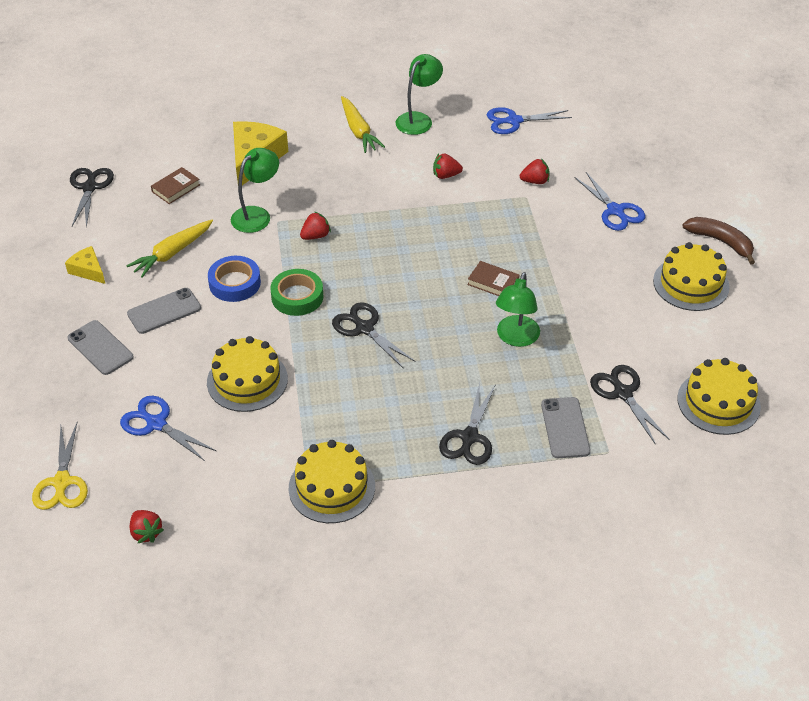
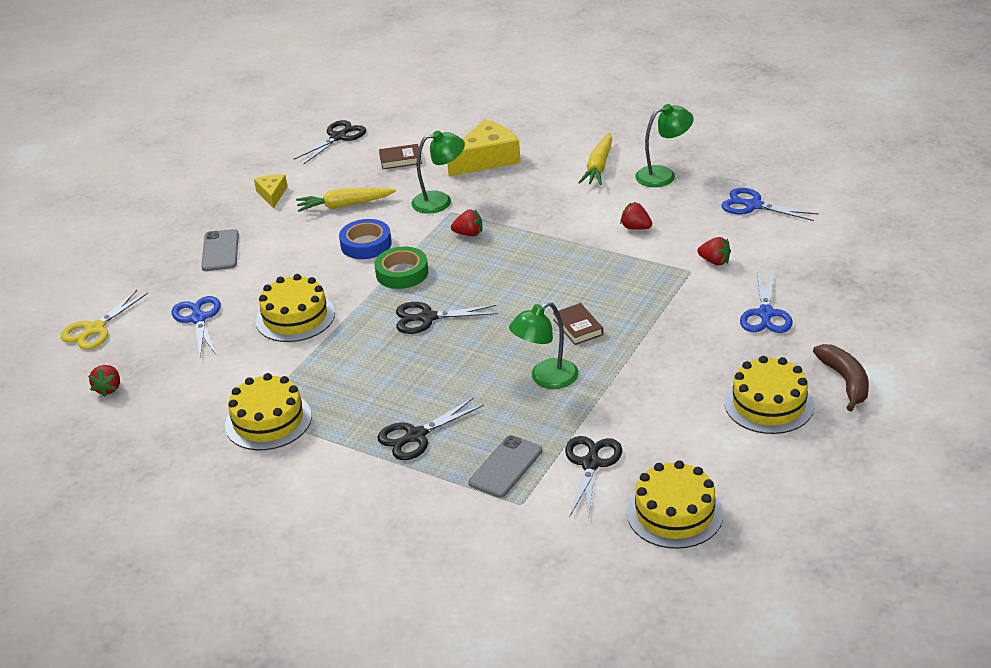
camera: 40 degrees right, 10 degrees down
(164, 311) = (292, 243): grey phone -> none
(364, 328) = (427, 318): black scissors -> black scissors turned 90 degrees counterclockwise

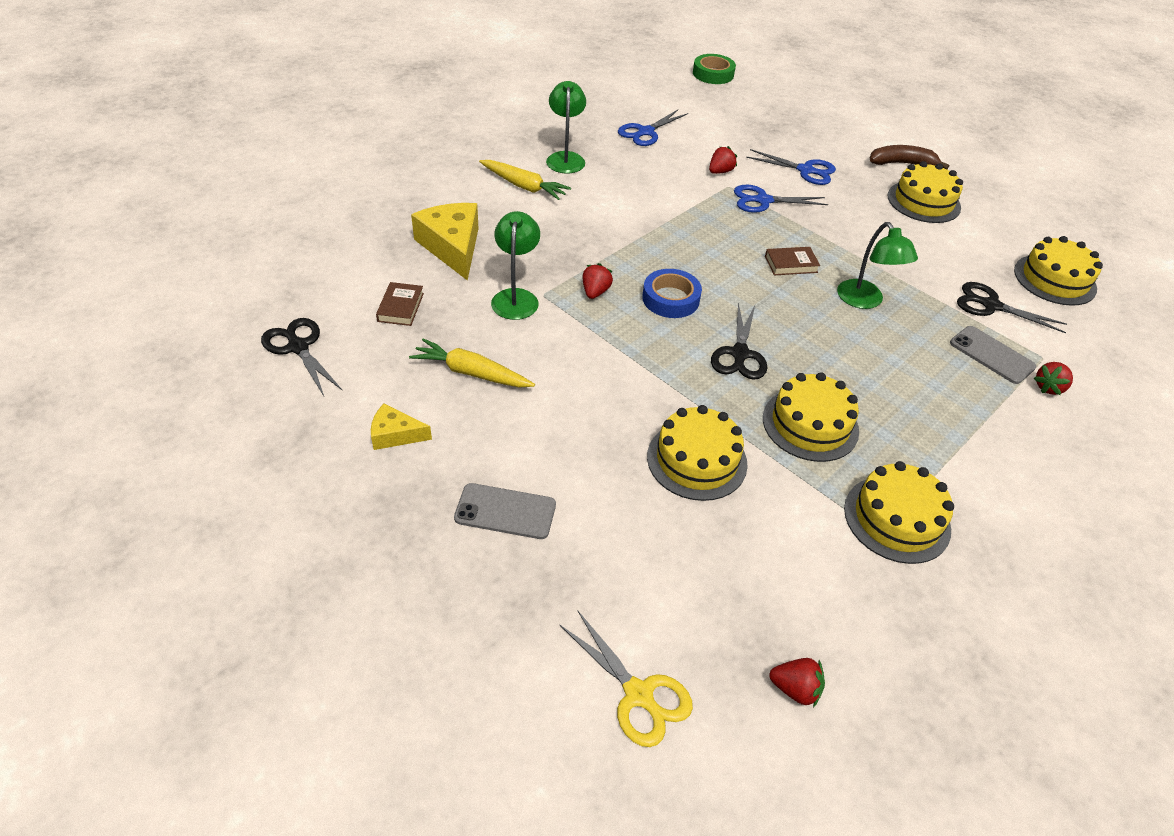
camera: 80 degrees left, 10 degrees up
(198, 319) = (662, 559): blue scissors -> blue scissors (763, 200)
(344, 205) = (471, 373): yellow carrot -> yellow carrot turned 105 degrees clockwise
(357, 366) = (810, 424): none -> yellow cake
(366, 244) = (571, 371): blue tape -> blue tape (670, 299)
(402, 273) = (646, 355): green tape -> green tape (713, 74)
(416, 436) = (939, 403): black scissors -> none
(636, 228) = (645, 194): red strawberry -> red strawberry (1048, 387)

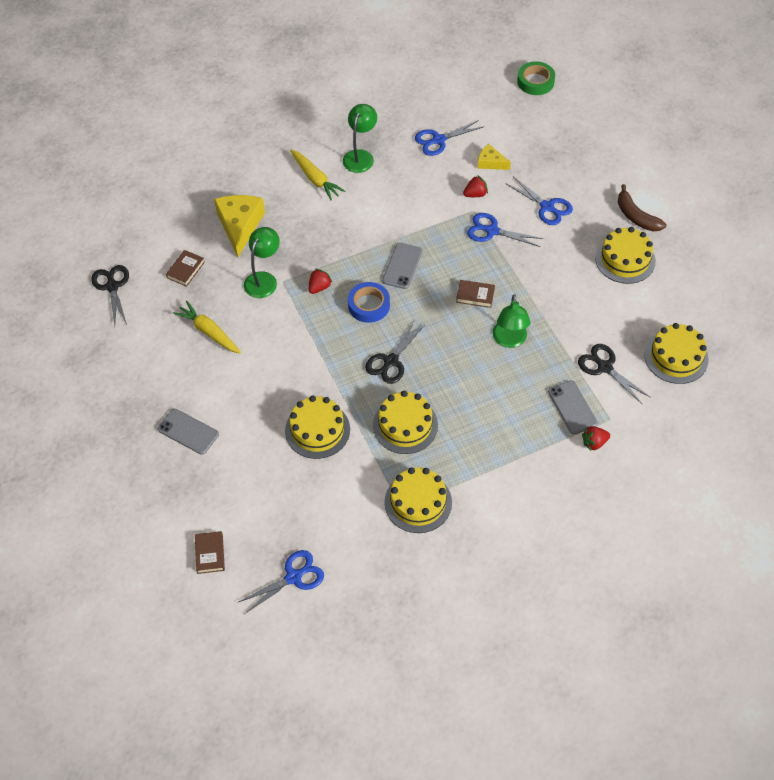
camera: 25 degrees right, 10 degrees up
(395, 435) = (146, 364): yellow cheese -> yellow cheese (490, 162)
(638, 694) = (210, 554): yellow scissors -> brown book
(684, 251) = (402, 266): none -> grey phone
(795, 689) = (293, 577): red strawberry -> blue scissors
(902, 164) = (636, 216): brown banana -> brown banana turned 150 degrees counterclockwise

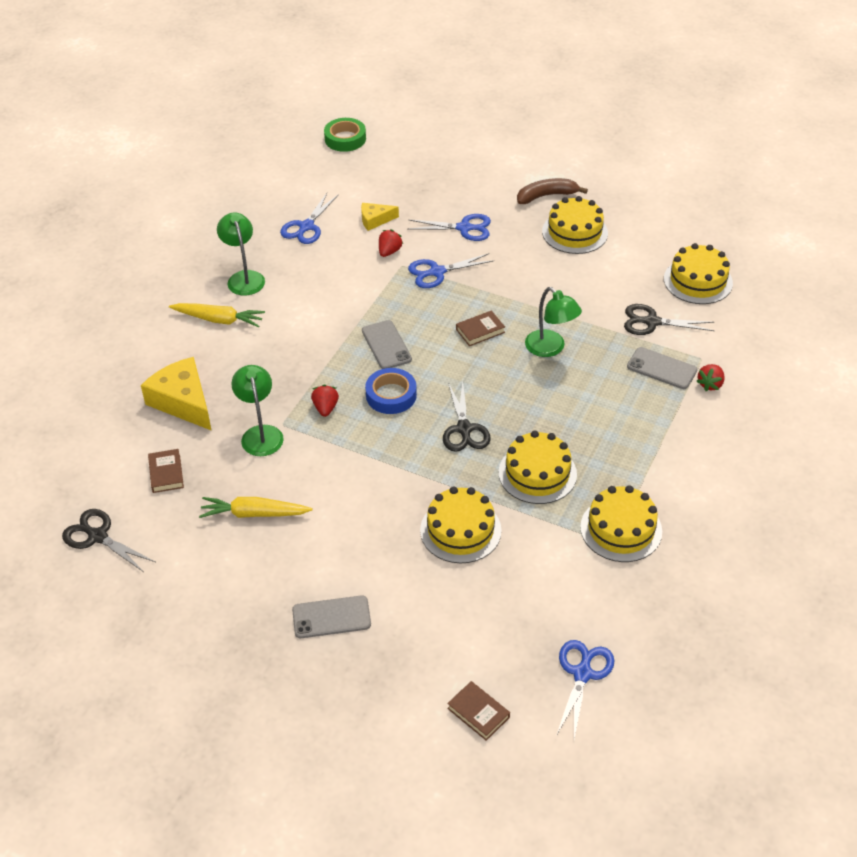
camera: 40 degrees left, 10 degrees down
(636, 216) = (546, 196): brown banana -> brown banana turned 150 degrees clockwise

